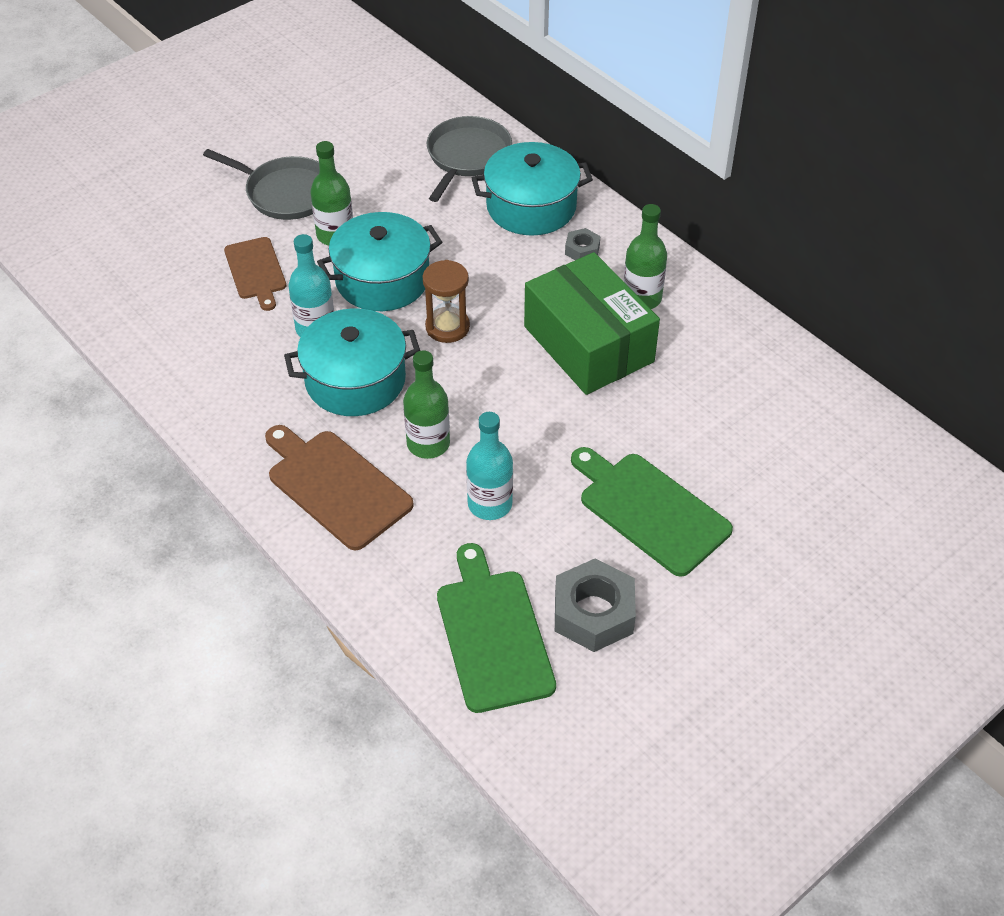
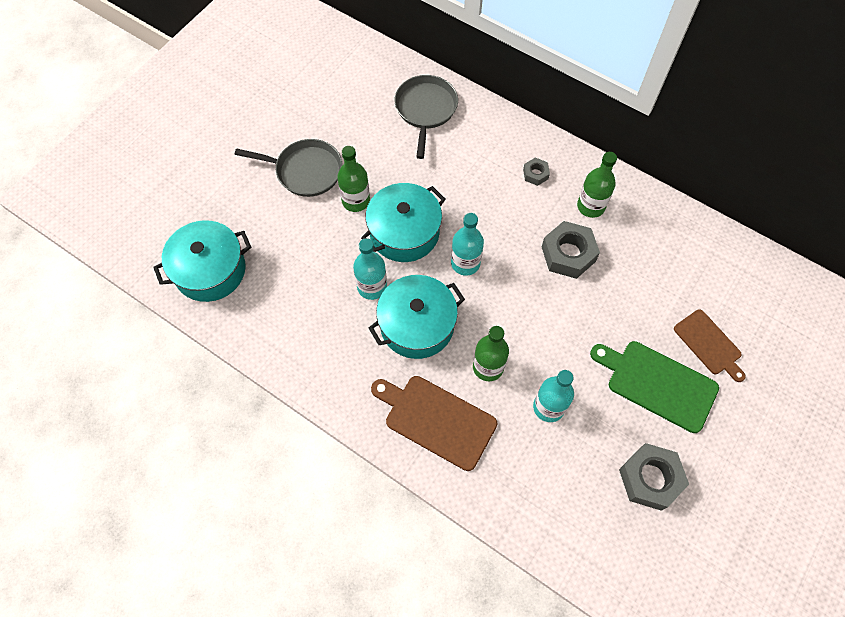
camera: 15 degrees left, 15 degrees up
(256, 271) = (309, 246): brown cutting board -> brown cutting board (709, 344)
(447, 327) = (465, 263): brown hourglass -> turquoise bottle
(493, 634) = (589, 514): green cutting board -> none
(531, 207) = (487, 144): turquoise pot -> turquoise pot (210, 270)
(588, 344) = (568, 254): green box -> grey nut

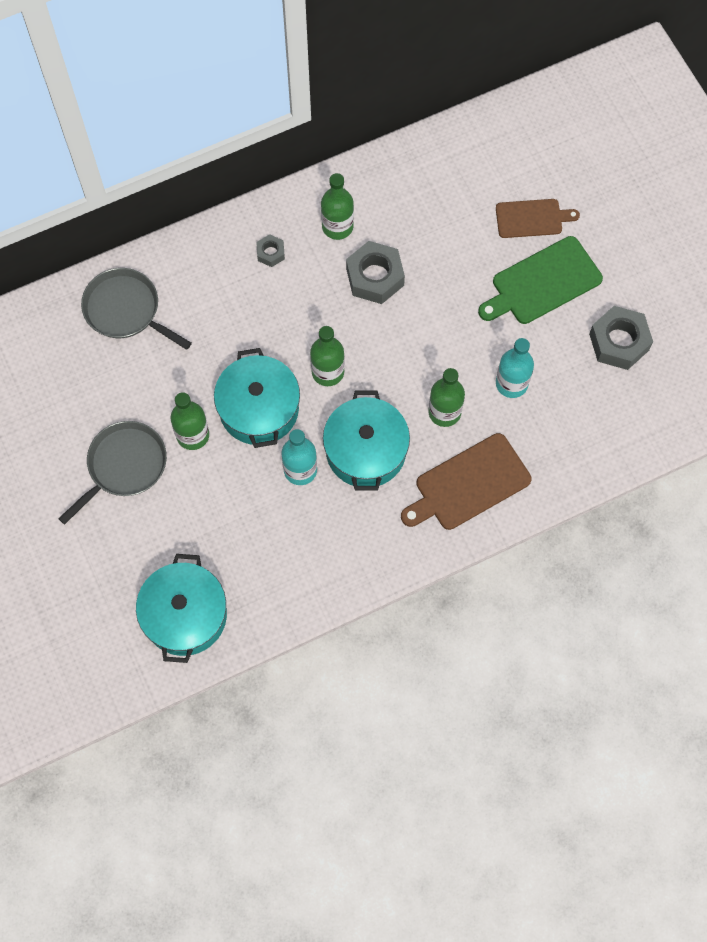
camera: 60 degrees left, 5 degrees up
(465, 263) = (328, 372): turquoise bottle -> green bottle

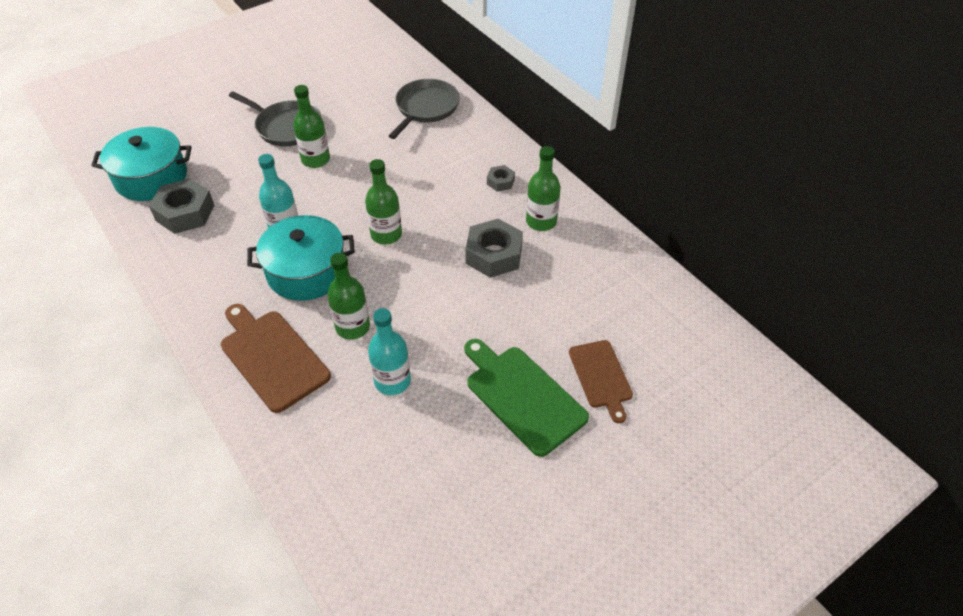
camera: 80 degrees right, 20 degrees down
(259, 409) = (344, 195): turquoise pot -> none
(619, 342) = (462, 484): grey nut -> grey nut (185, 213)

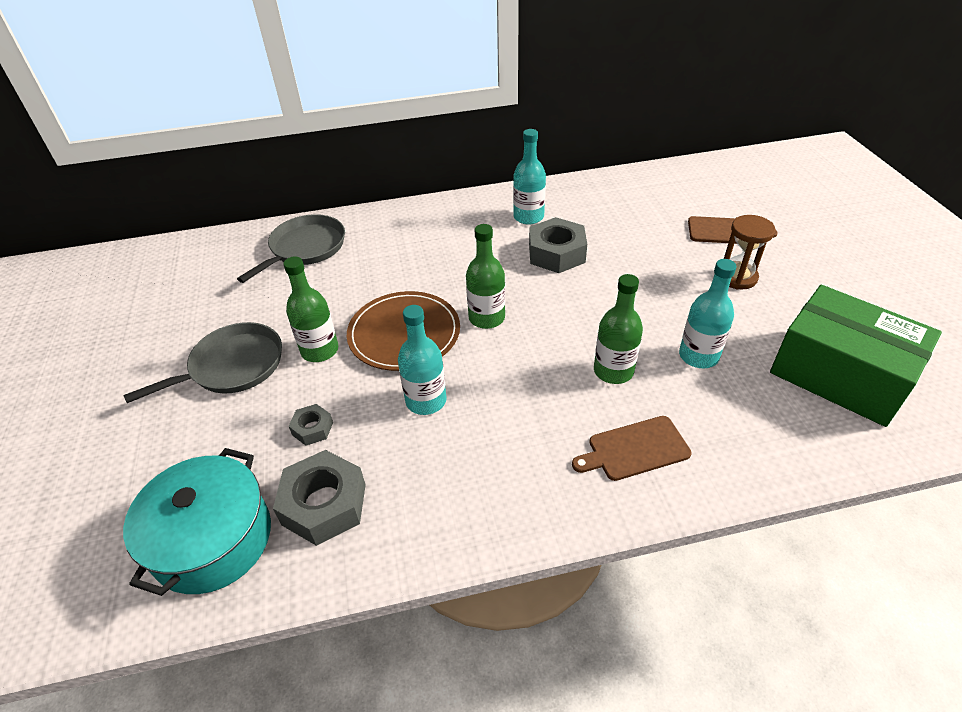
camera: 65 degrees left, 5 degrees down
(272, 357) = (634, 449): brown cutting board -> brown cutting board, size x0.65
(306, 272) = (510, 394): turquoise pot -> none
(349, 195) = (404, 333): none -> brown plate
(407, 493) = (840, 374): none -> green box
(425, 108) = (305, 248): grey pan -> grey pan turned 75 degrees clockwise
(500, 182) = (459, 227): grey nut -> grey nut (312, 429)
(522, 396) = (737, 277): green cutting board -> brown hourglass
(541, 221) = (528, 217): green bottle -> turquoise bottle

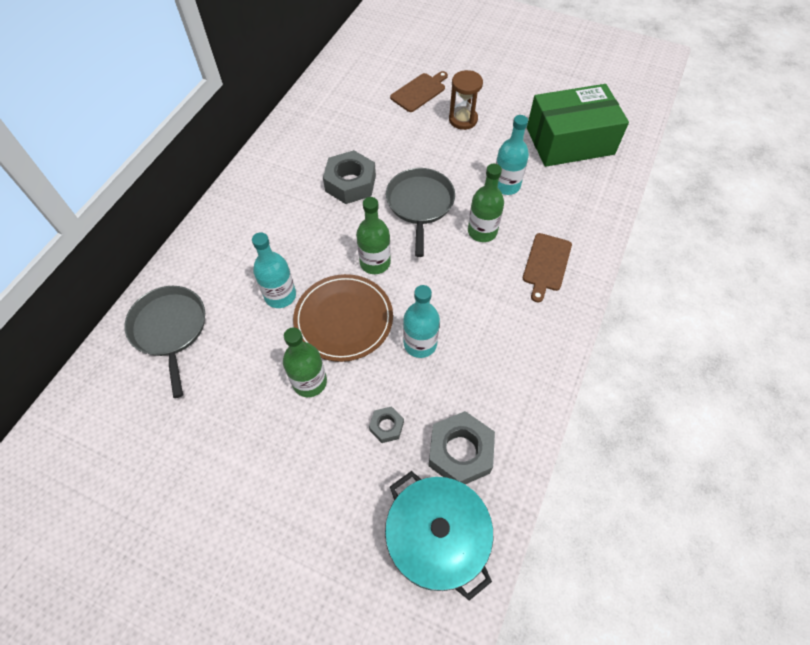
camera: 55 degrees left, 15 degrees up
(233, 366) = (270, 451): grey pan -> grey pan (420, 204)
(528, 217) = (294, 171): turquoise bottle -> turquoise bottle (280, 295)

